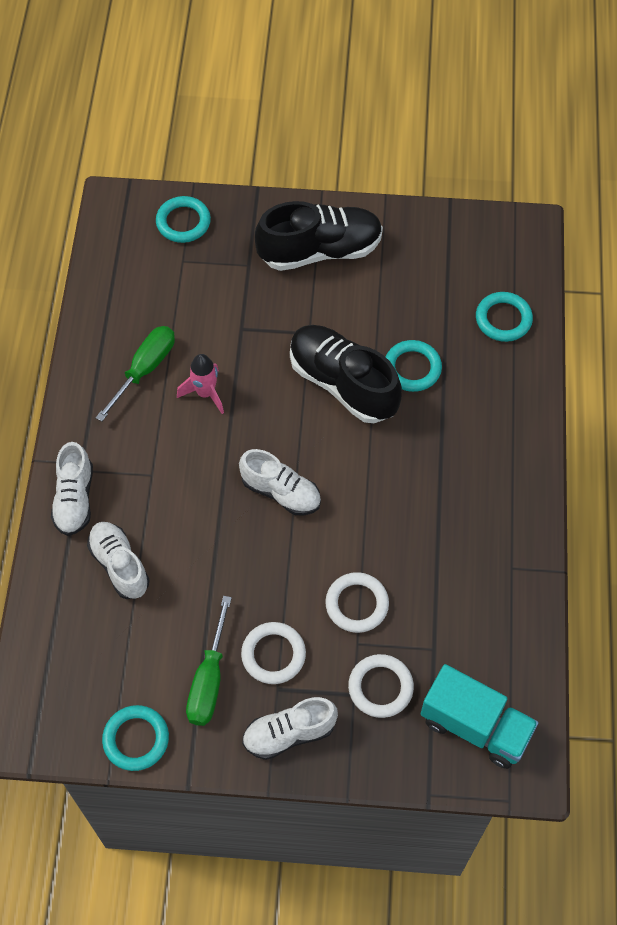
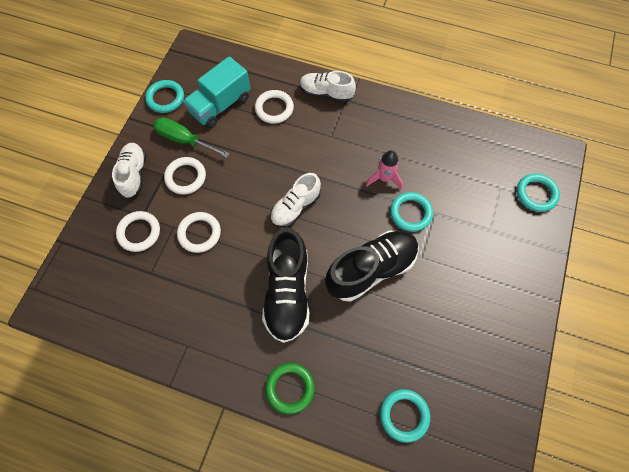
camera: 105 degrees right, 5 degrees up
(119, 565) = (274, 108): white shoe -> white ring
(144, 370) = (411, 146): green screwdriver -> none
(320, 250) = (497, 284): black shoe -> black shoe (287, 292)
(412, 368) = (373, 324): turquoise ring -> turquoise ring (410, 213)
(475, 726) = (89, 283): turquoise truck -> turquoise truck (220, 105)
(518, 438) = (290, 388): none -> green ring

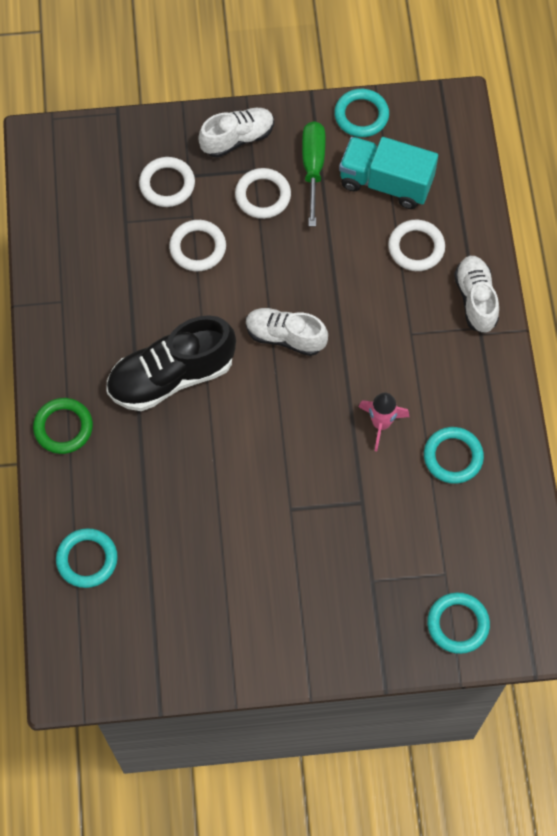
camera: 65 degrees right, 0 degrees up
(371, 269) = (245, 457): black shoe -> none
(410, 213) = (346, 474): turquoise ring -> turquoise ring (453, 457)

